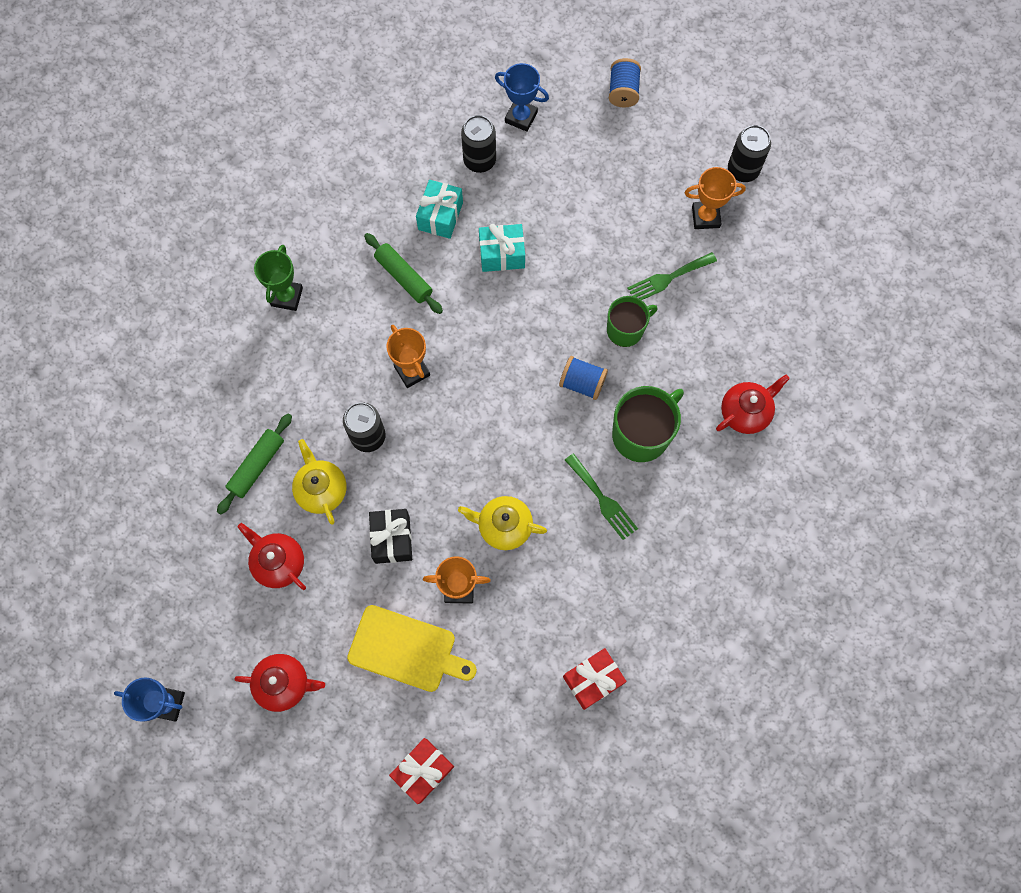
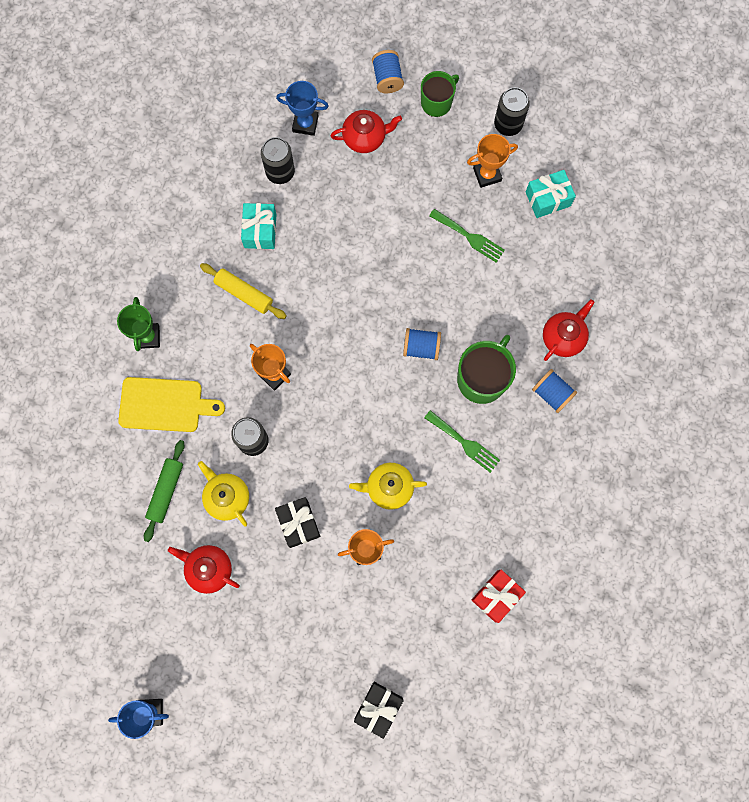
camera: 15 degrees left, 5 degrees up
(284, 684) = (243, 669): red teapot -> red teapot (365, 138)
(403, 277) = (244, 293): green rolling pin -> yellow rolling pin
(406, 650) = (337, 613): yellow cutting board -> yellow cutting board (165, 405)
(423, 770) = (378, 708): red gift -> black gift
(502, 254) = (322, 252): turquoise gift -> turquoise gift (548, 199)
(626, 329) = (445, 291): green mug -> green mug (437, 102)
(668, 278) = (469, 237): green fork -> green fork turned 105 degrees counterclockwise
(716, 470) = (552, 393): none -> blue spool

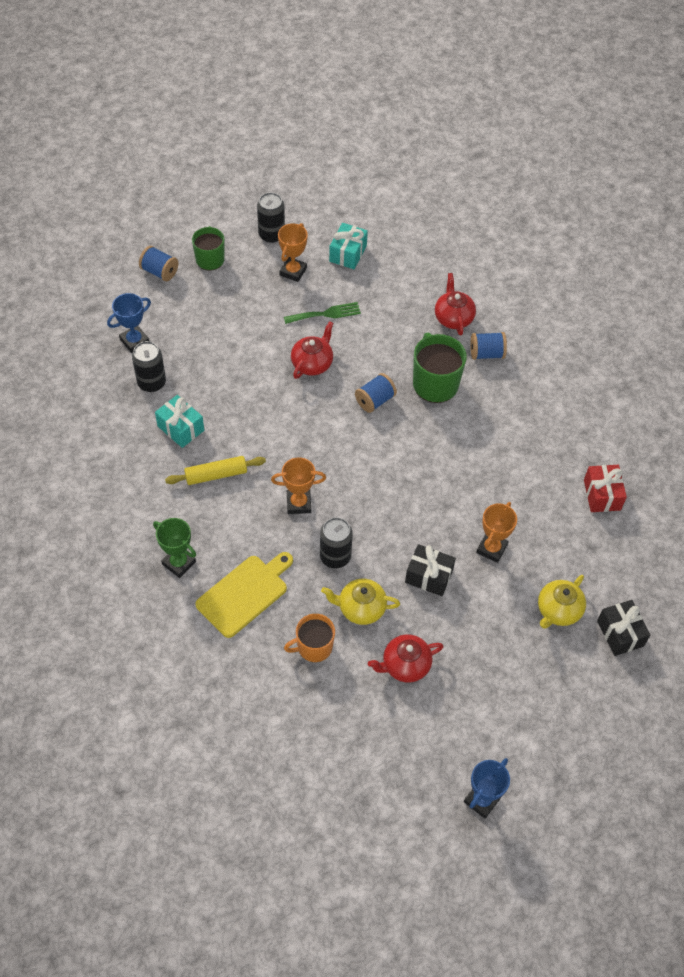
camera: 50 degrees left, 20 degrees down
(166, 491) = (313, 647): green rolling pin -> orange mug
(365, 138) = (186, 316): red teapot -> red teapot (312, 363)
(389, 487) = (458, 498): yellow teapot -> yellow teapot (558, 610)
(464, 443) = (471, 428): green fork -> none

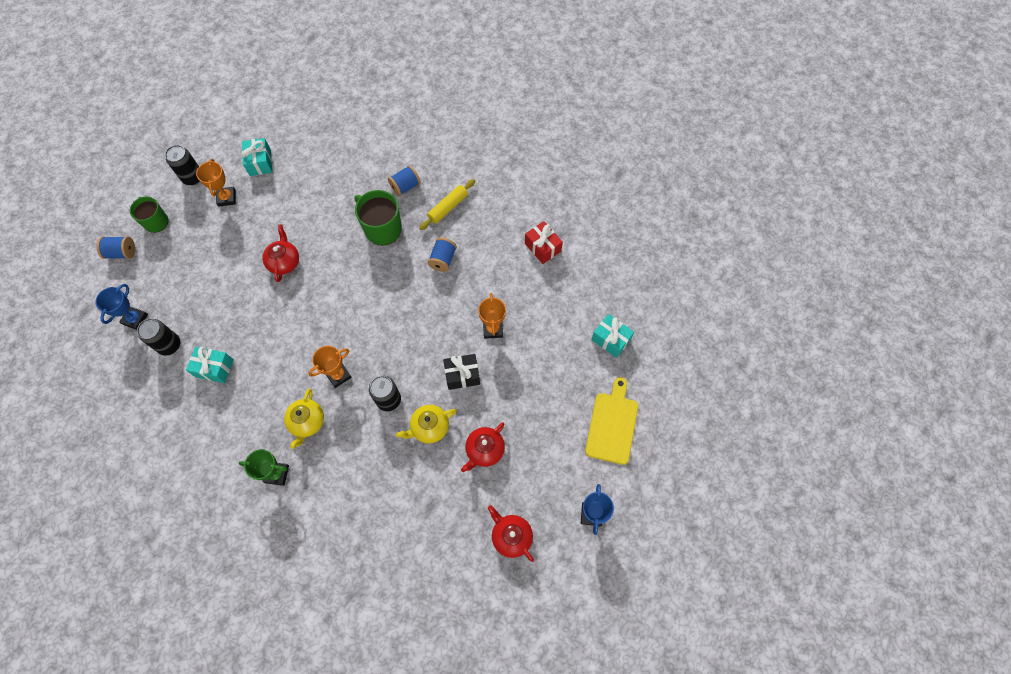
camera: 30 degrees left, 10 degrees up
(216, 475) = (263, 389): yellow rolling pin -> yellow rolling pin (448, 207)
(245, 593) = (340, 467): yellow cutting board -> yellow cutting board (612, 424)
(313, 647) = (413, 477): orange mug -> none
(326, 314) = (271, 218): green fork -> none
(375, 400) = (347, 265): blue spool -> blue spool (443, 259)
(453, 318) = (366, 172): red teapot -> red teapot (511, 536)
(558, 610) = (562, 347): yellow teapot -> yellow teapot (307, 422)
(620, 633) = (610, 339): black gift -> turquoise gift

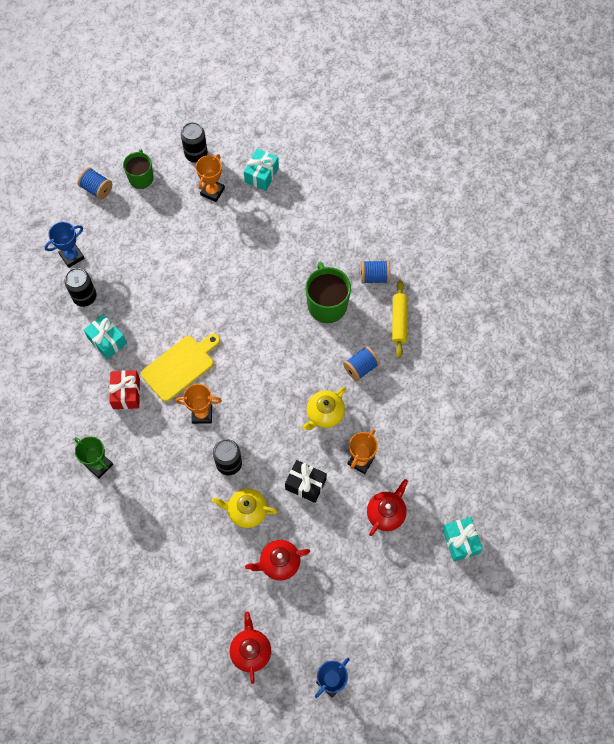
camera: 35 degrees right, 0 degrees up
(284, 262) = (223, 282): red teapot -> red teapot (386, 513)
(307, 422) = (150, 438): yellow teapot -> yellow teapot (324, 414)
(448, 207) = (399, 321): yellow rolling pin -> yellow rolling pin turned 75 degrees counterclockwise
(542, 247) = (459, 414): red gift -> red gift (126, 393)
(612, 424) = (406, 618): yellow cutting board -> yellow cutting board (180, 366)

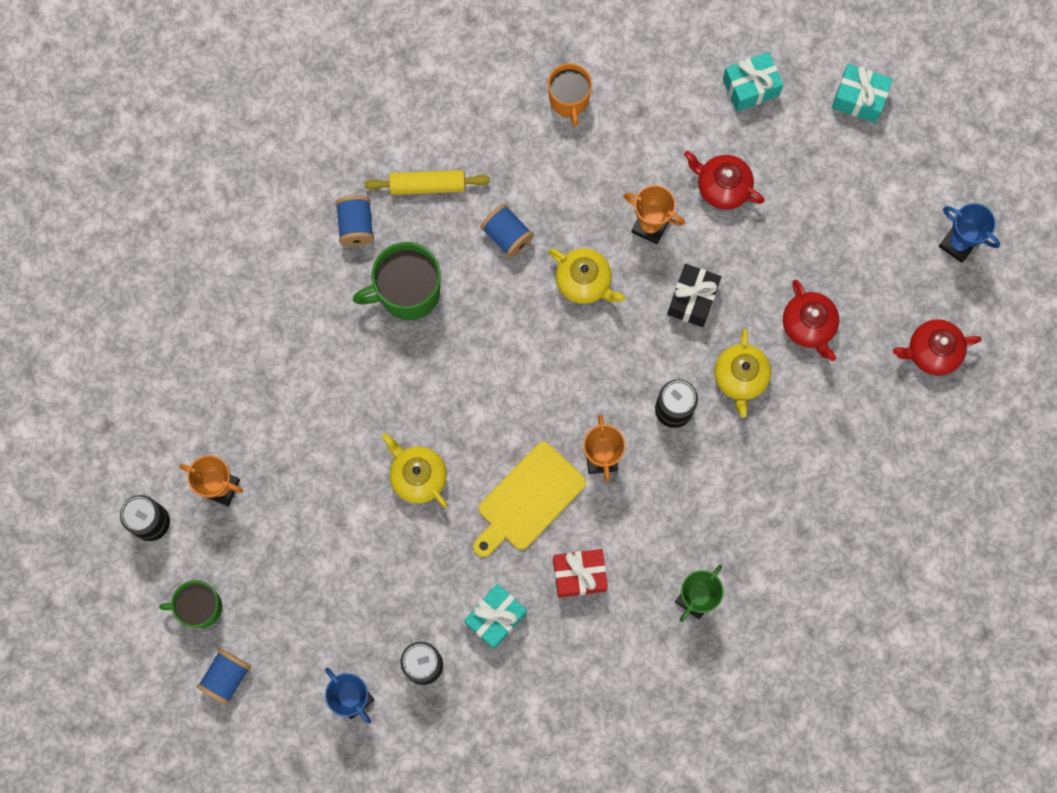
camera: 95 degrees left, 10 degrees up
(180, 366) = (528, 500): yellow cutting board -> yellow cutting board turned 90 degrees counterclockwise
(204, 302) = (418, 476): none -> yellow teapot
(261, 175) = (185, 412): turquoise gift -> turquoise gift (859, 99)
(455, 415) = (569, 100): none -> orange mug

